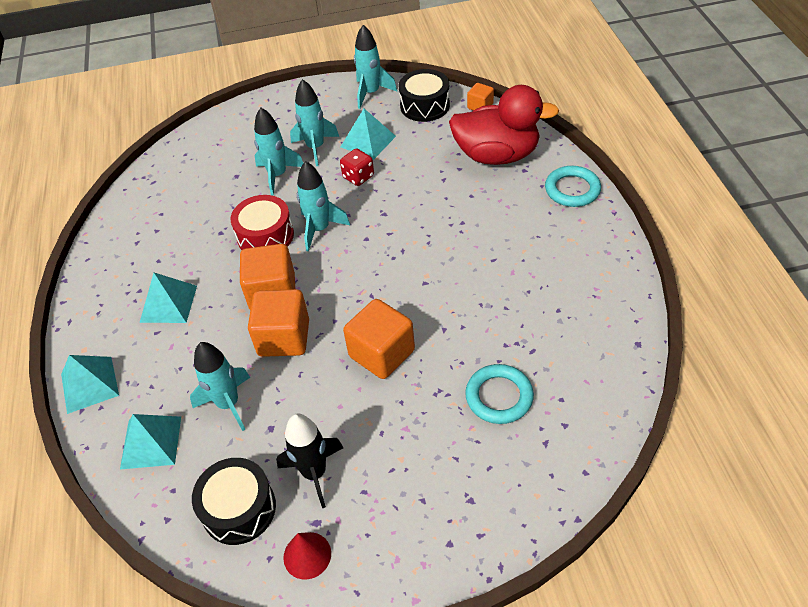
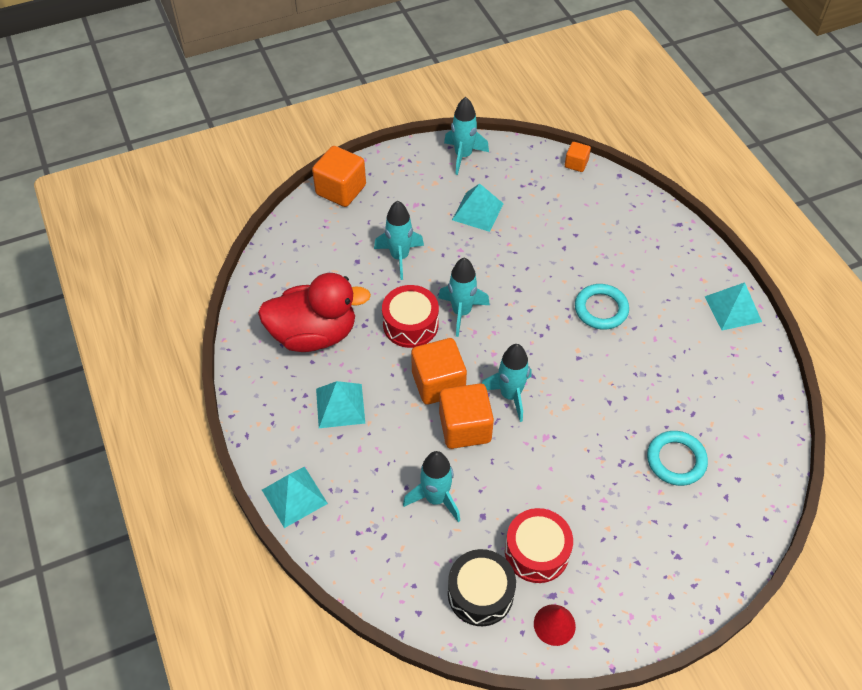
camera: 15 degrees left, 5 degrees up
(151, 442) = (376, 544): turquoise pyramid -> turquoise pyramid (733, 309)
(314, 473) = (536, 552): black rocket -> red drum
(315, 148) = (427, 223): turquoise rocket -> turquoise rocket (510, 395)
(358, 177) = (481, 252): red dice -> none
(382, 353) = (560, 432): orange cube -> orange cube (341, 190)
(425, 105) = (521, 167): black drum -> none
(497, 155) = (607, 217): red duck -> red duck (314, 334)
(572, 190) = (686, 248): turquoise ring -> turquoise ring (601, 309)

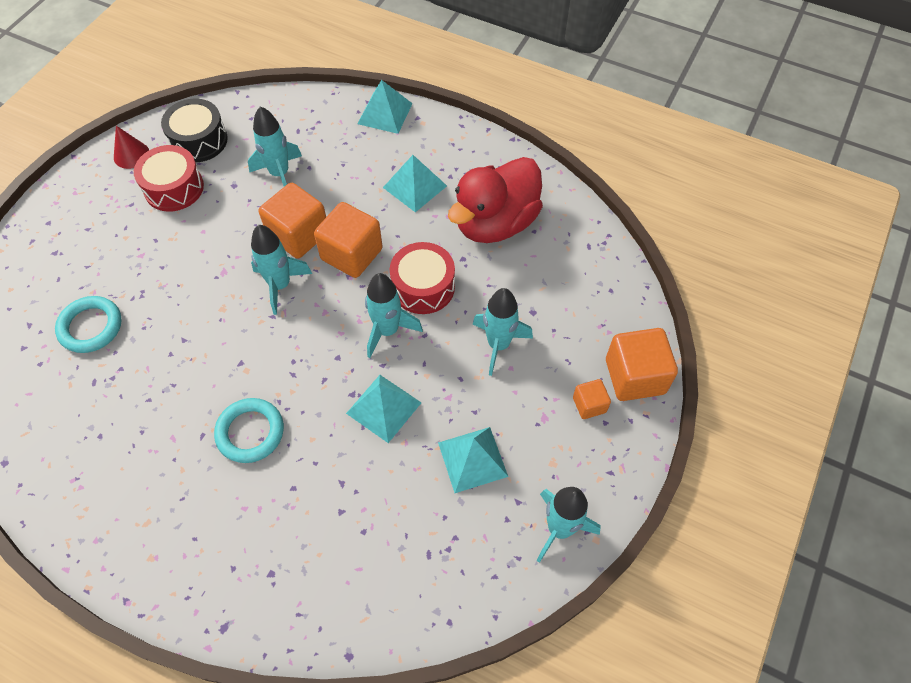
camera: 140 degrees right, 5 degrees up
(576, 164) = (417, 630): orange cube -> orange cube (589, 405)
(733, 309) = (99, 540): turquoise pyramid -> turquoise pyramid (384, 408)

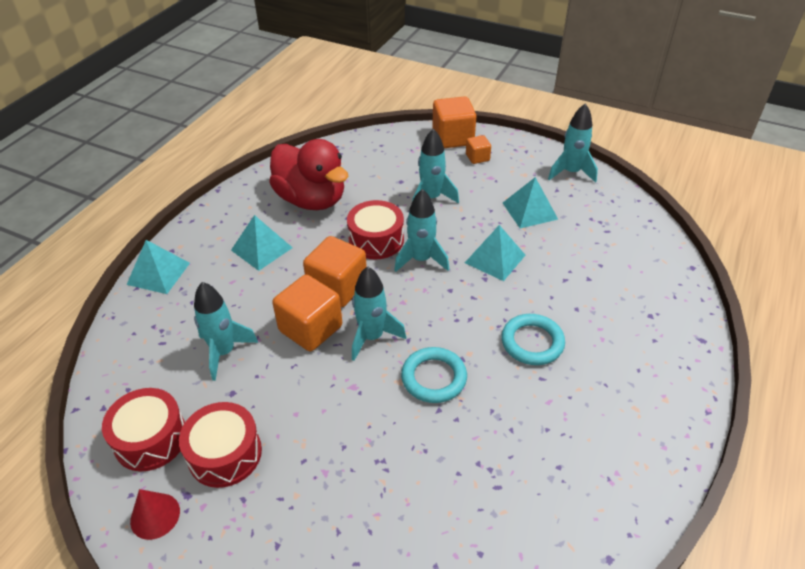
camera: 90 degrees left, 15 degrees down
(91, 327) = (426, 506): turquoise ring -> turquoise ring (434, 378)
(199, 141) = (150, 439): black drum -> red drum

